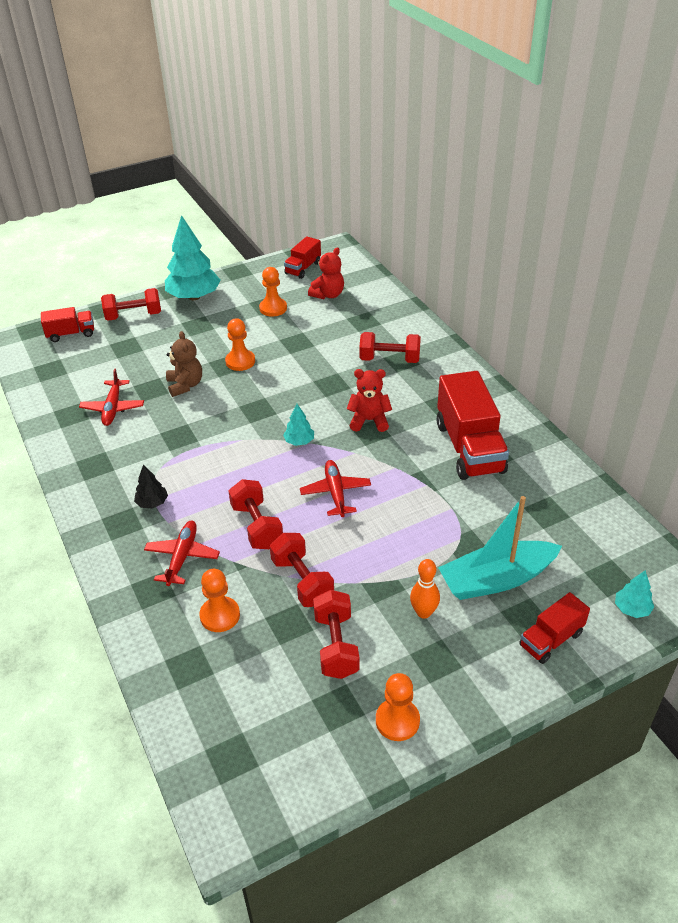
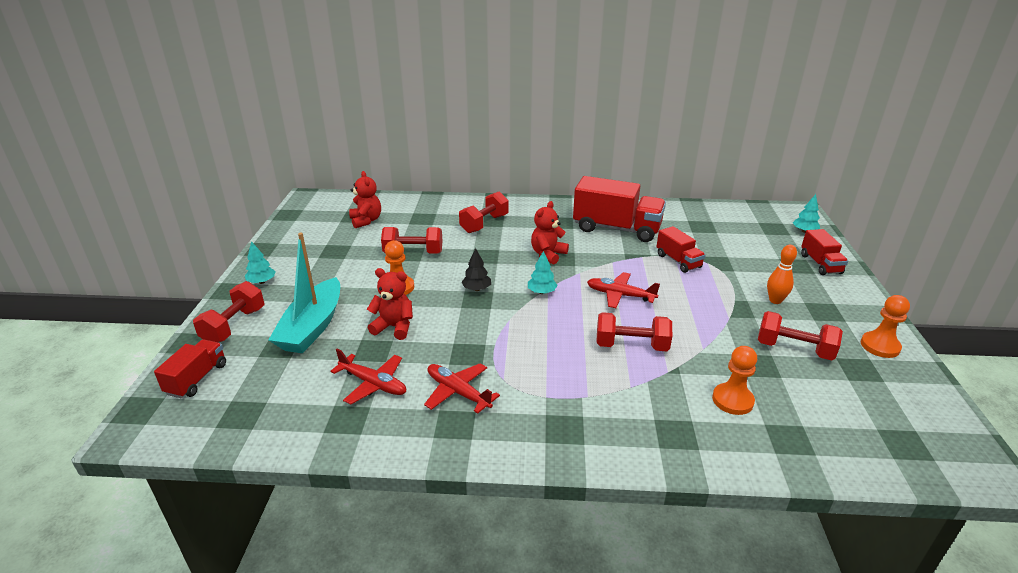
camera: 60 degrees left, 10 degrees down
(152, 503) = (551, 398): black tree -> black tree (476, 289)
(182, 557) = (643, 401): red plane -> red plane (458, 392)
(185, 385) = (394, 327): brown teddy bear -> red teddy bear
(194, 297) = (262, 282): turquoise tree -> turquoise tree, size x0.46
(273, 308) = (346, 249): orange pawn -> none
(302, 581) = (714, 343): red dumbbell -> red dumbbell (413, 253)
(303, 268) = (311, 219): red truck -> red truck (678, 261)
(496, 579) = (756, 263): turquoise boat -> turquoise boat (312, 327)

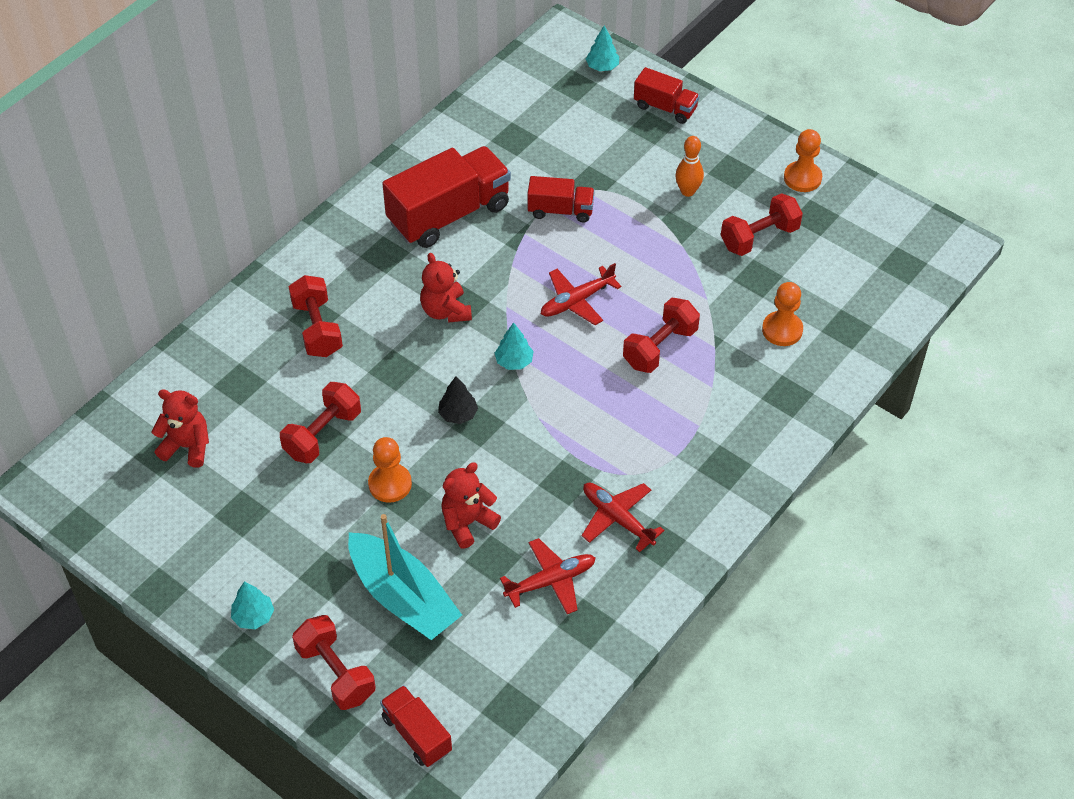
camera: 55 degrees left, 20 degrees up
(458, 392) = (617, 518): red plane -> red plane turned 60 degrees clockwise

